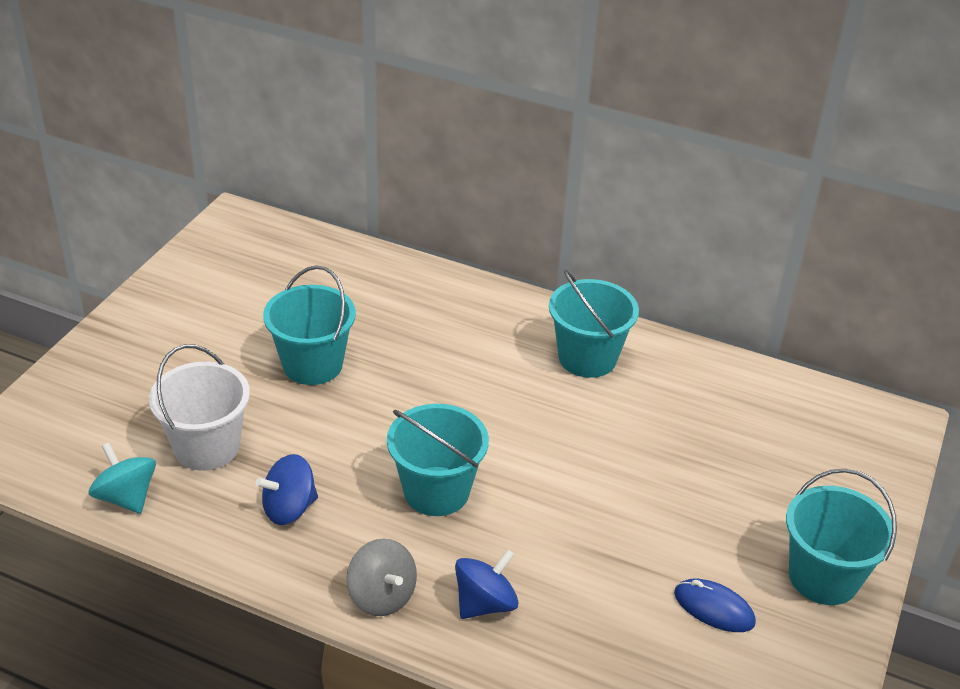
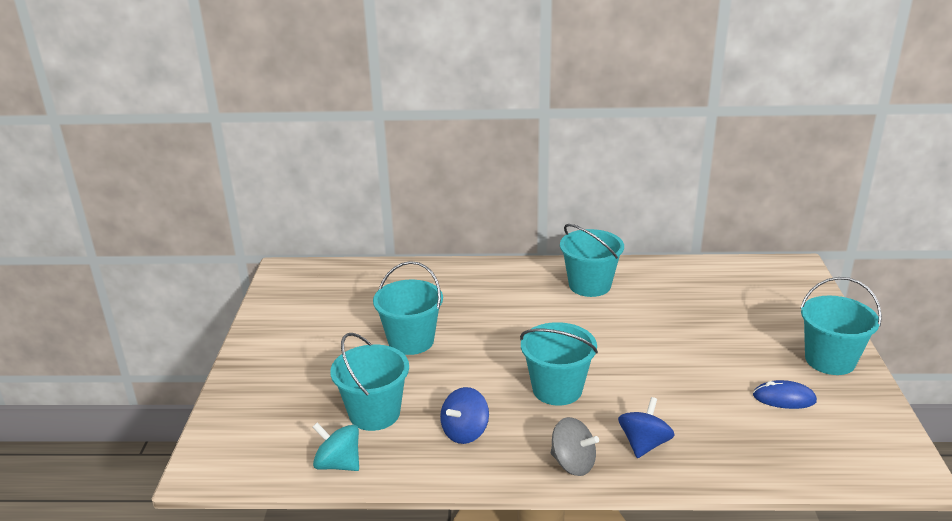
camera: 20 degrees left, 10 degrees down
(207, 447) = (374, 413): white bucket -> turquoise bucket

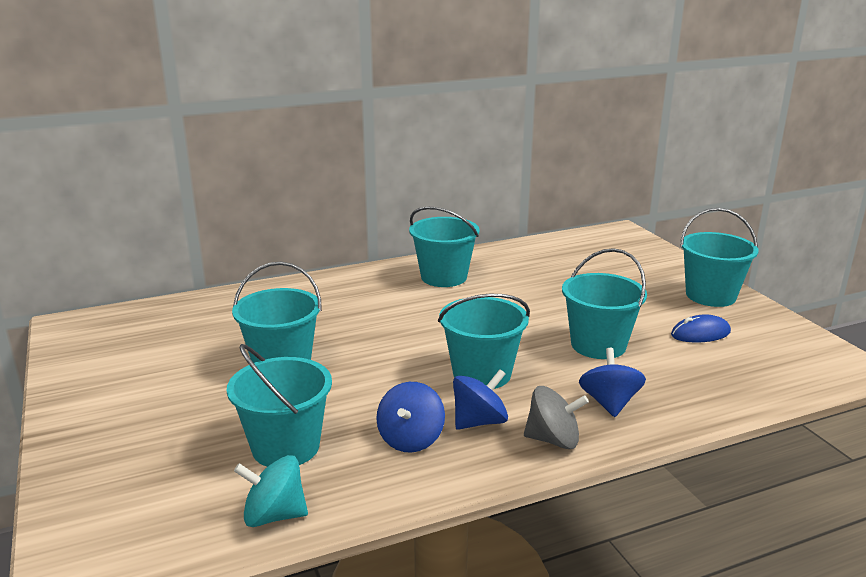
camera: 25 degrees left, 5 degrees down
(526, 431) = (479, 421): none -> blue spinning top
(677, 386) = (598, 345): none -> turquoise bucket

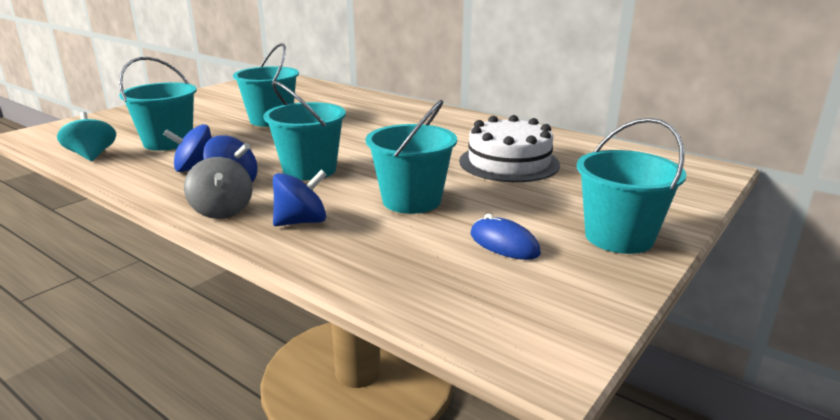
camera: 60 degrees right, 0 degrees up
(444, 277) = (465, 129): turquoise bucket -> none
(547, 286) = (509, 163): none -> white cake

